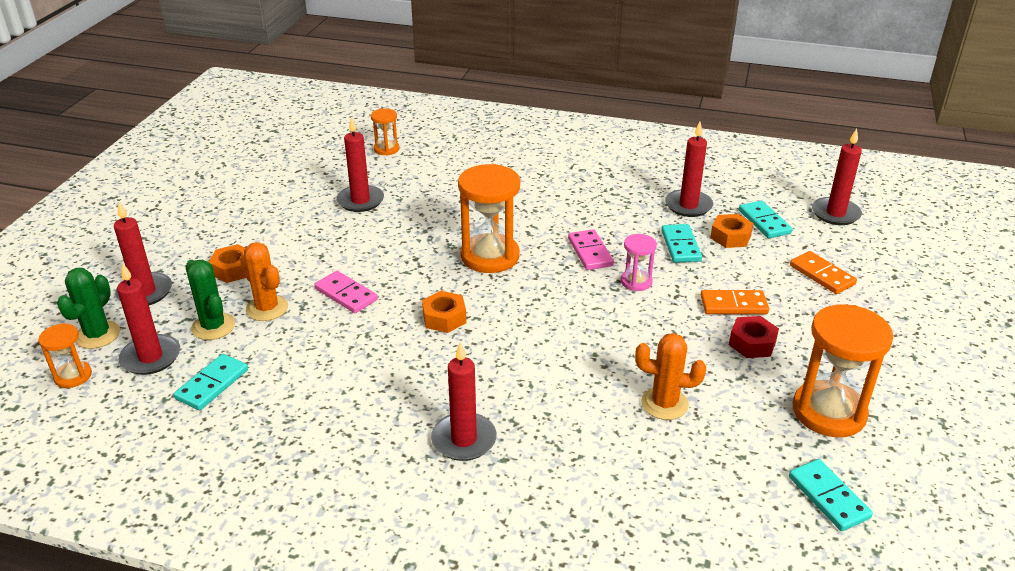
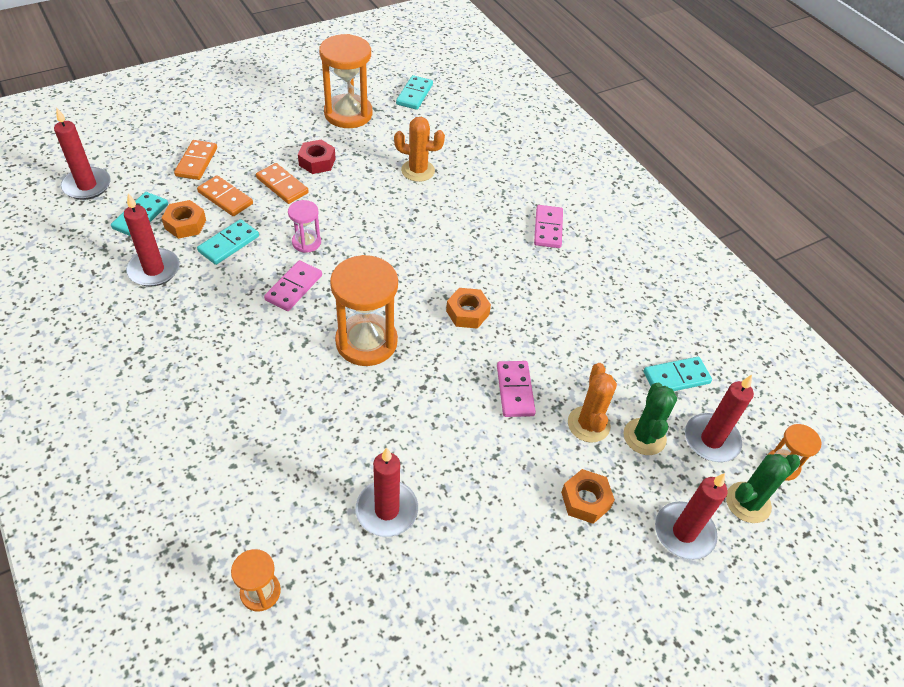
camera: 140 degrees left, 15 degrees up
(464, 439) = (548, 228): red candle -> pink domino
(664, 403) = (418, 171): orange cactus -> orange cactus turned 45 degrees counterclockwise
(747, 268) = (225, 198): none -> orange domino

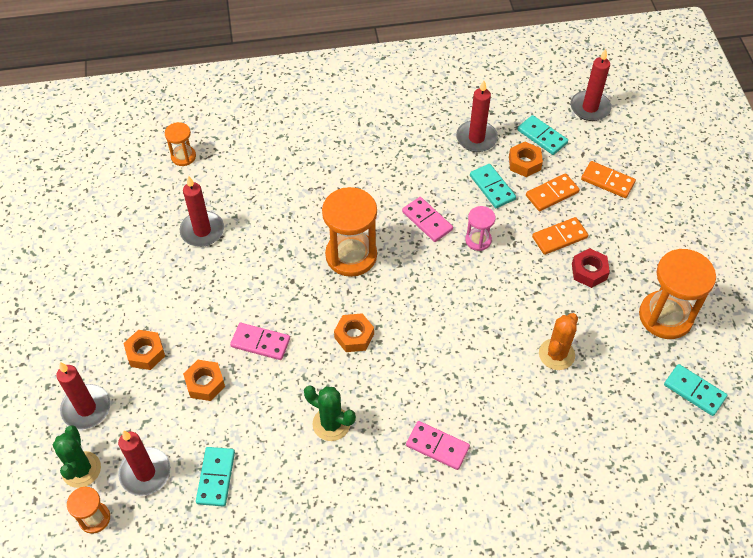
camera: 115 degrees right, 5 degrees up
(588, 424) = (205, 383): orange cactus -> orange nut
(644, 437) = (174, 420): green cactus -> green cactus (331, 424)

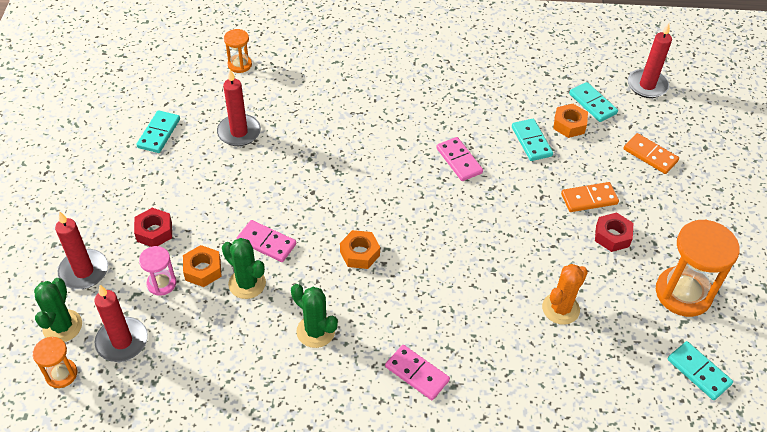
camera: 10 degrees right, 5 degrees down
(145, 353) = (154, 232): orange nut -> red nut
(216, 477) = (189, 359): turquoise domino -> turquoise domino (159, 133)
(252, 389) = (247, 283): none -> green cactus
(351, 255) = (376, 179): orange hourglass -> none
(476, 138) = (526, 94): red candle -> none
(478, 240) = (505, 187): pink hourglass -> pink hourglass (161, 283)
(552, 194) = (590, 157): orange domino -> none

